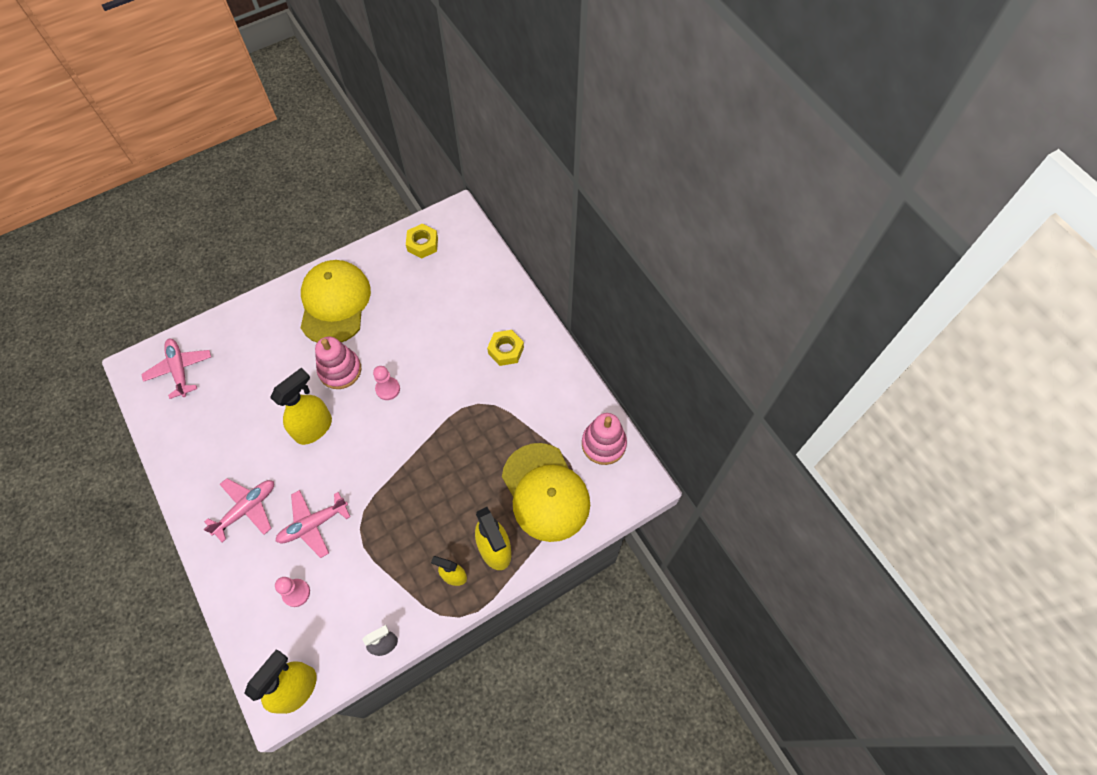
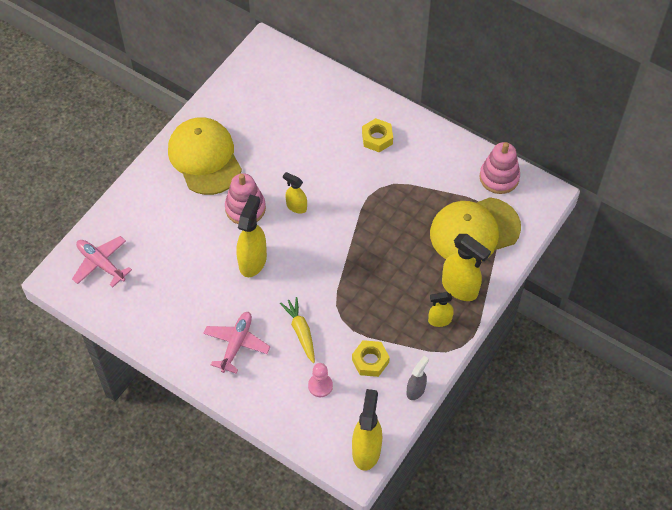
camera: 25 degrees left, 5 degrees down
(313, 524) = (301, 332): pink plane -> yellow carrot
(388, 389) = (296, 206): pink pawn -> yellow spray bottle
(422, 244) = (251, 81): yellow nut -> yellow nut (370, 361)
(545, 492) = (474, 231): yellow cap -> yellow cap turned 120 degrees clockwise

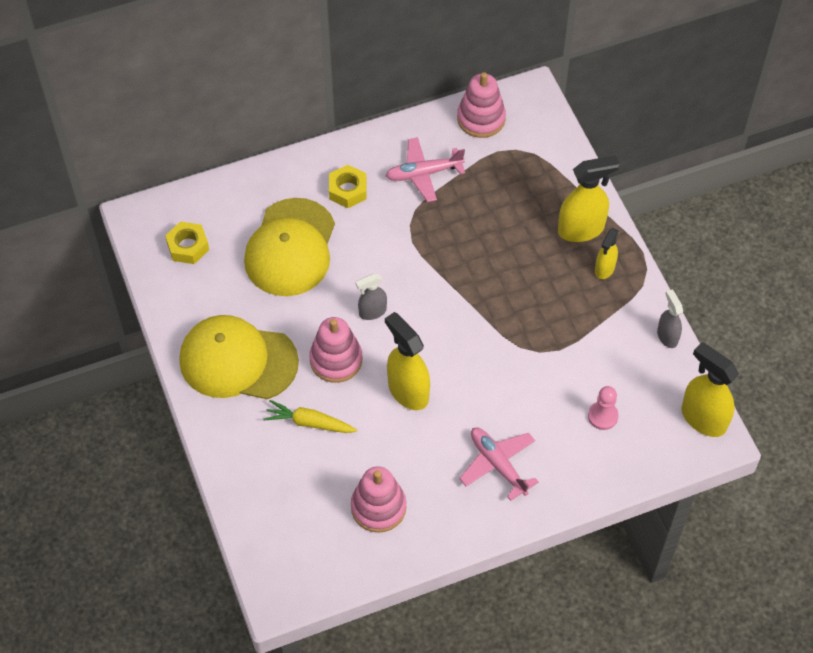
camera: 55 degrees left, 0 degrees up
(101, 264) = (294, 541): pink plane -> pink plane (423, 174)
(156, 295) = (378, 507): none -> pink stacking toy
(296, 206) = (372, 312): yellow spray bottle -> grey spray bottle
(301, 332) = (527, 397): yellow carrot -> yellow carrot (309, 423)
(370, 361) = (606, 355): yellow nut -> yellow nut (188, 246)
(474, 231) = (526, 177): yellow cap -> yellow cap (290, 248)

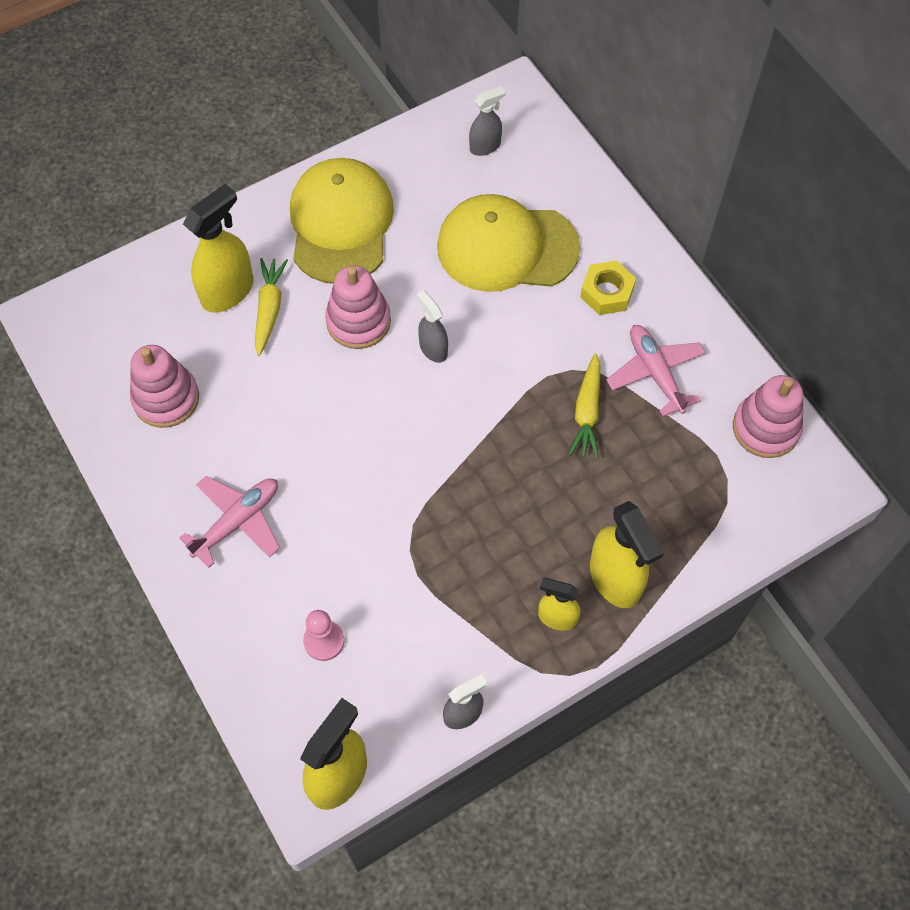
camera: 80 degrees right, 5 degrees up
(188, 246) = (485, 146): yellow nut -> grey spray bottle
(408, 391) = (327, 405): yellow spray bottle -> yellow spray bottle (228, 291)
(447, 221) = (587, 412): none -> yellow carrot

